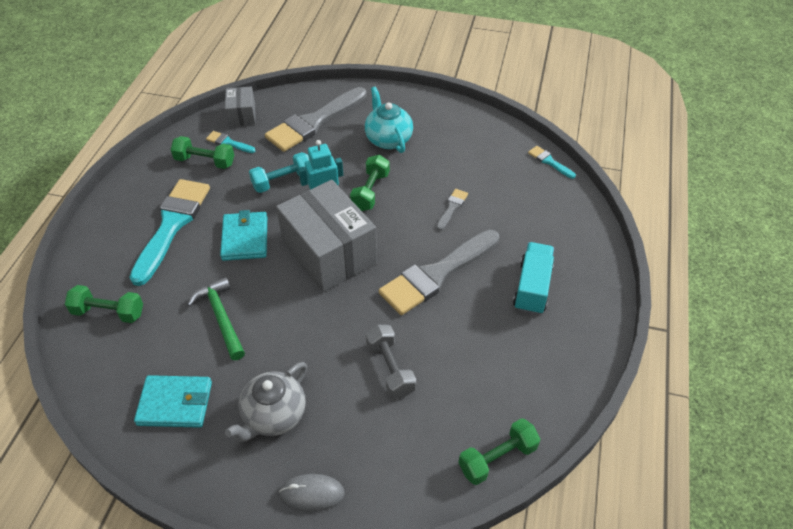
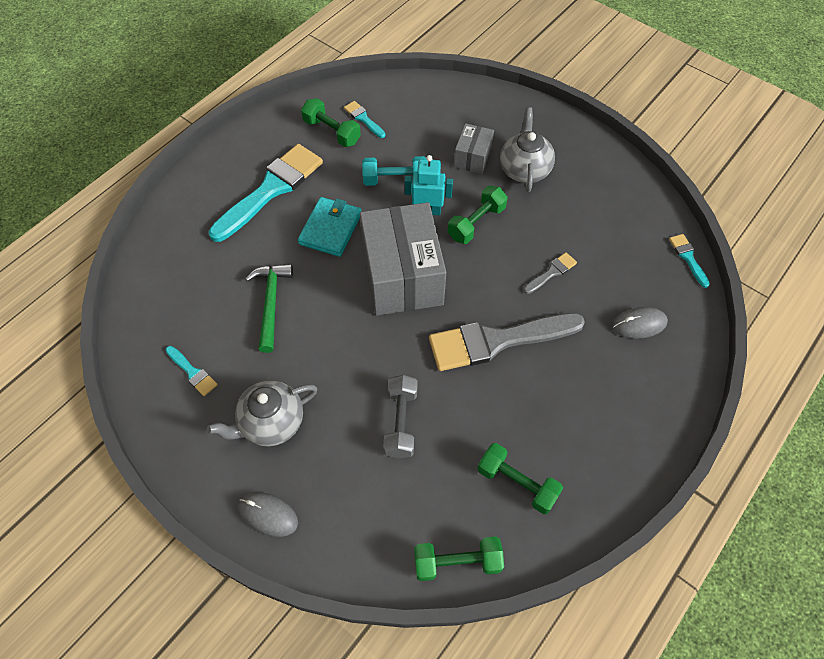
camera: 25 degrees right, 10 degrees up
(108, 312) = (177, 258): green dumbbell -> green dumbbell (517, 483)
(175, 403) = (192, 372): turquoise wallet -> turquoise brush
(242, 115) = (390, 92): grey box -> grey box (472, 157)
(314, 122) = (457, 124): grey brush -> none
(388, 139) = (524, 169): turquoise teapot -> grey teapot
(532, 287) = (590, 396): turquoise truck -> none
(540, 221) = (639, 324): none -> grey mouse

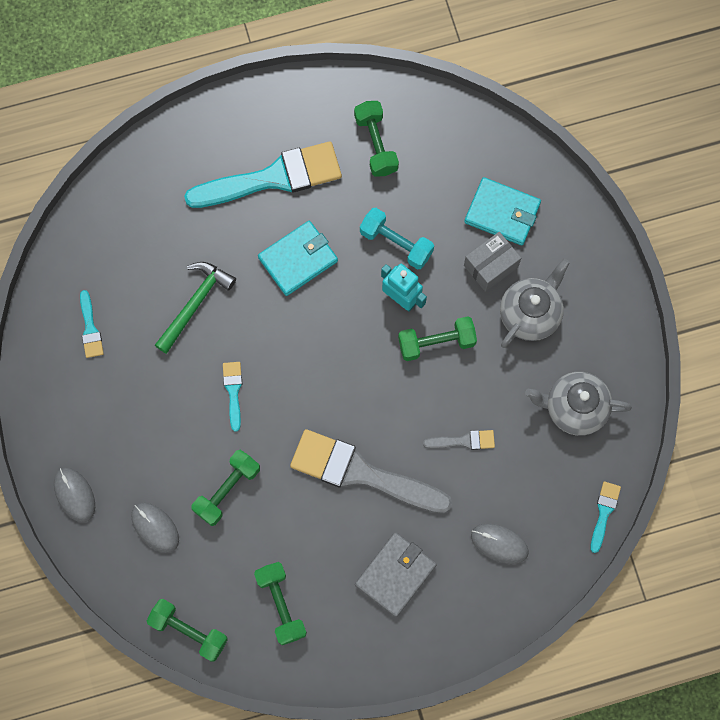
camera: 35 degrees right, 15 degrees up
(271, 423) = (124, 418): grey teapot -> grey teapot (574, 408)
(361, 493) = (155, 527): none -> grey mouse
(363, 119) = (418, 147): turquoise brush -> turquoise brush (233, 391)
(401, 422) = (227, 490): grey dumbbell -> green dumbbell
(402, 275) = (327, 353): grey box -> none
(453, 124) = (502, 213): none -> turquoise wallet
(585, 397) = (395, 575): none -> grey wallet

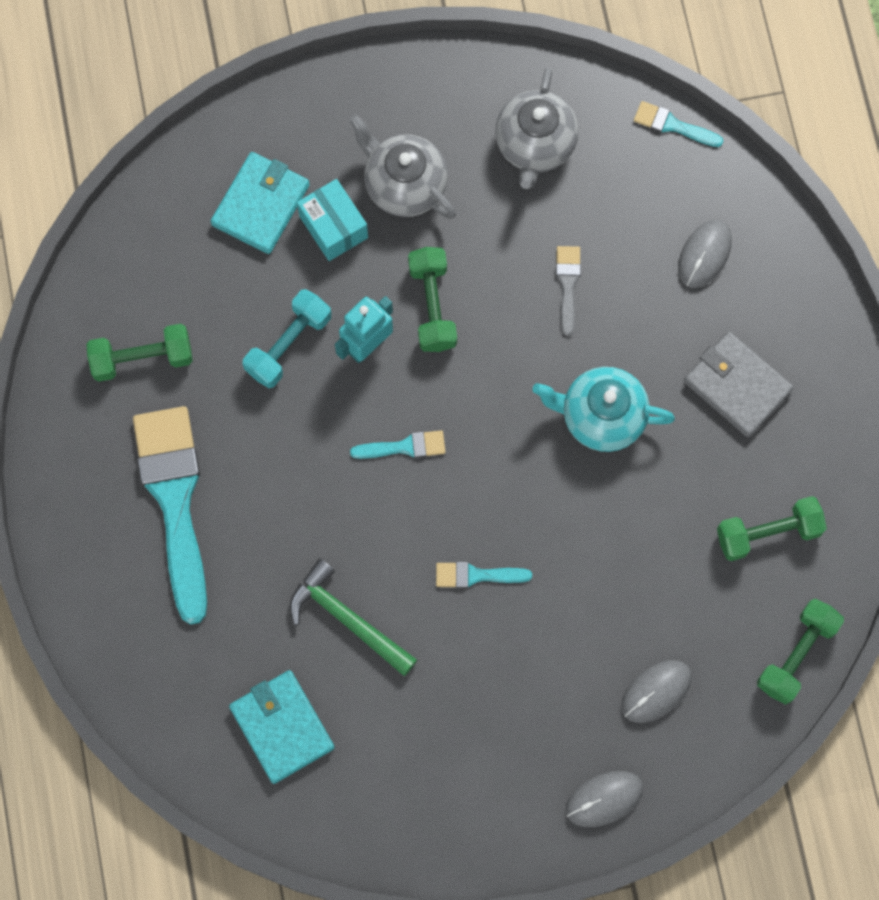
camera: 85 degrees left, 0 degrees up
(90, 328) = (369, 766): turquoise brush -> turquoise brush (404, 447)
(227, 490) = (611, 592): green dumbbell -> none
(298, 259) = (298, 475): turquoise wallet -> turquoise wallet (282, 727)
(361, 473) = (601, 416): grey brush -> turquoise teapot
(491, 266) = (333, 227): grey box -> turquoise box

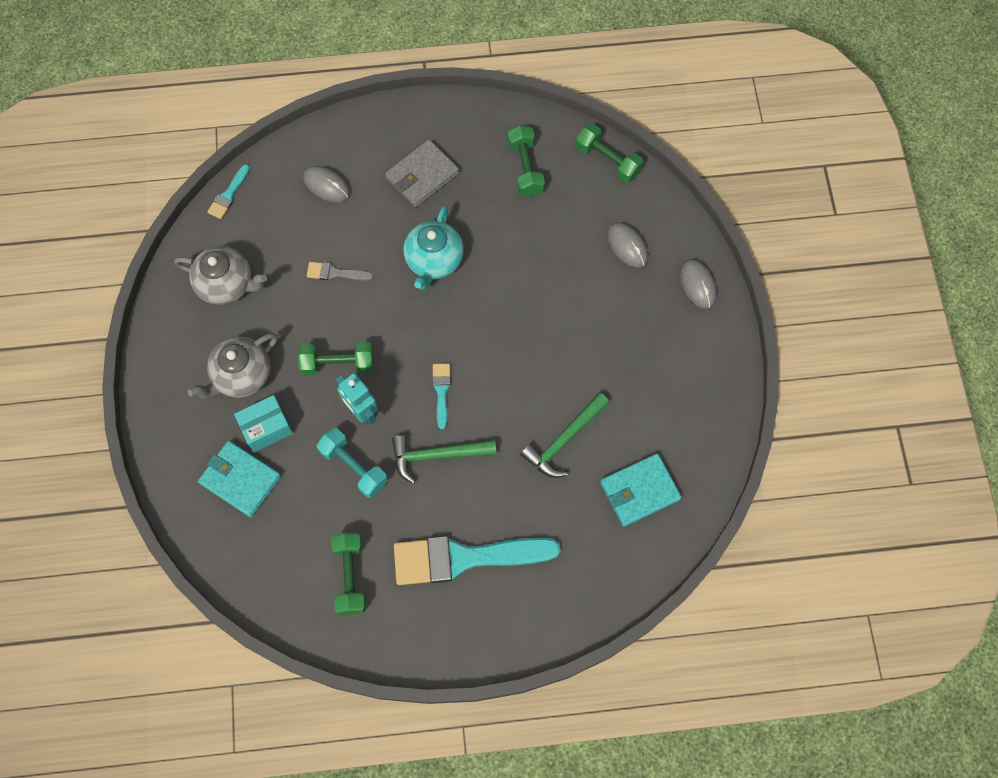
camera: 85 degrees left, 5 degrees down
(312, 451) = (437, 455): none -> green hammer
(476, 575) = (539, 351): turquoise brush -> none

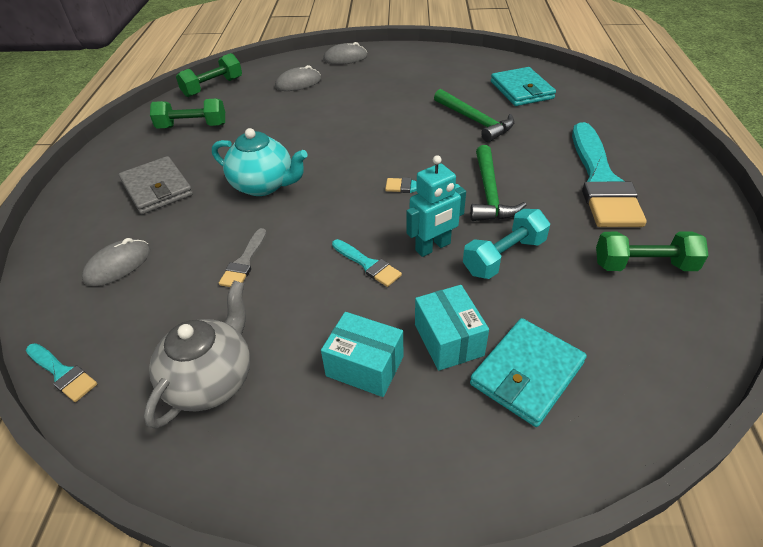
camera: 80 degrees left, 25 degrees down
(242, 376) = (365, 366): grey teapot -> turquoise box
(338, 364) = (368, 264): green dumbbell -> turquoise brush

